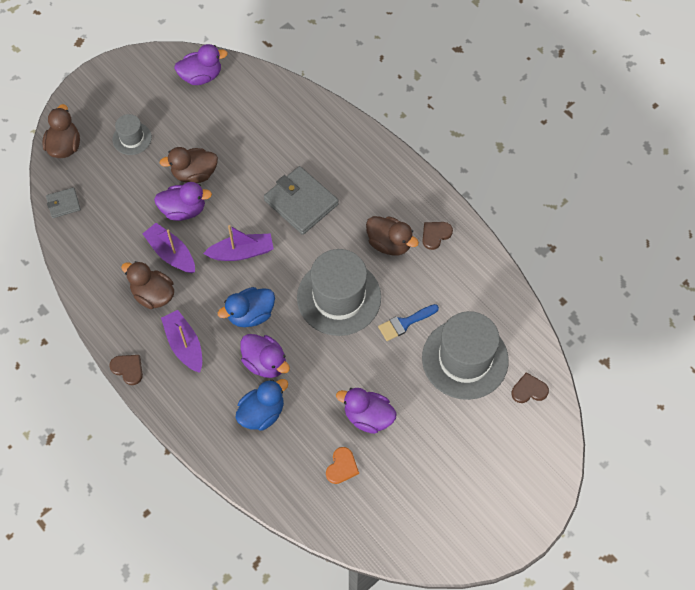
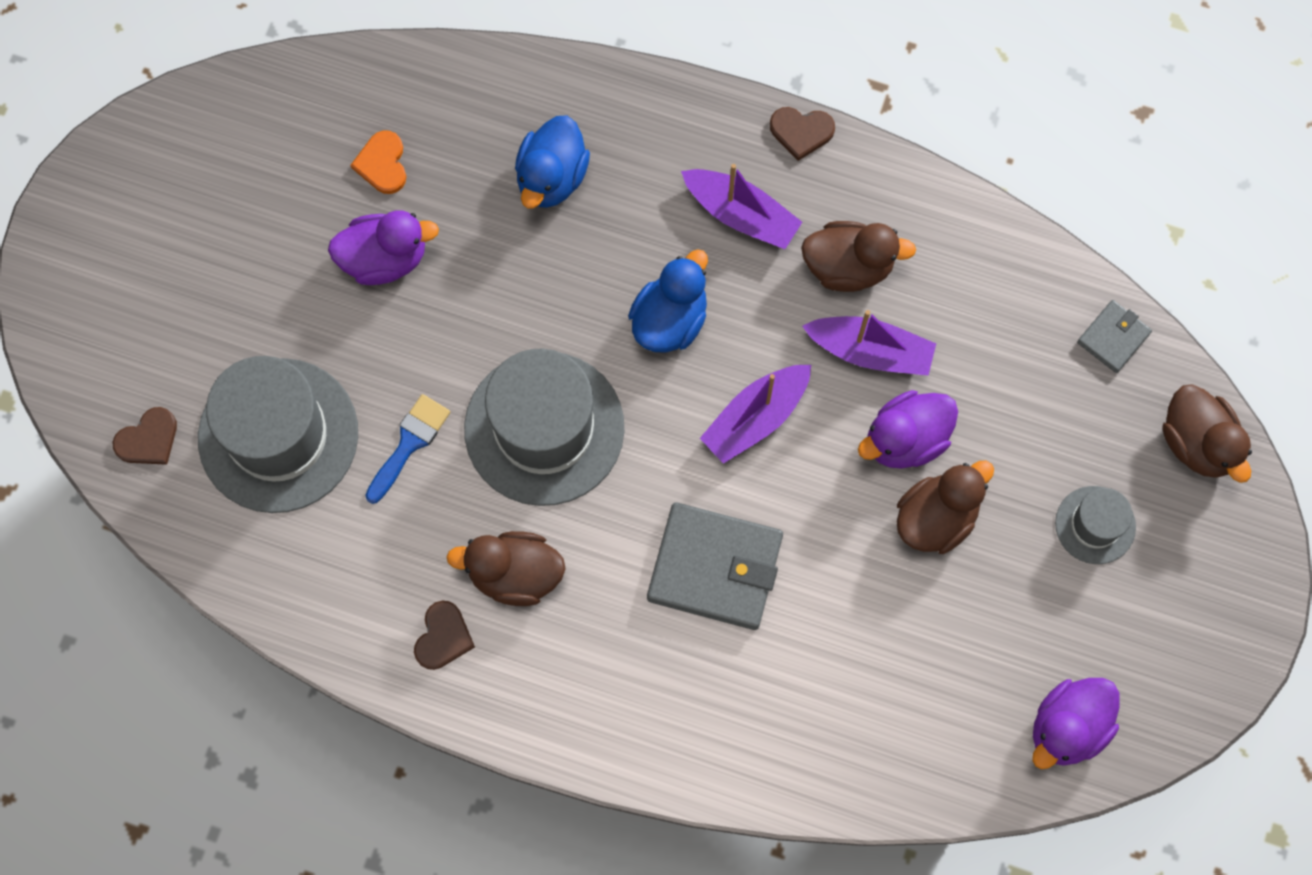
camera: 150 degrees right, 10 degrees up
(265, 363) = (596, 255): purple duck -> none

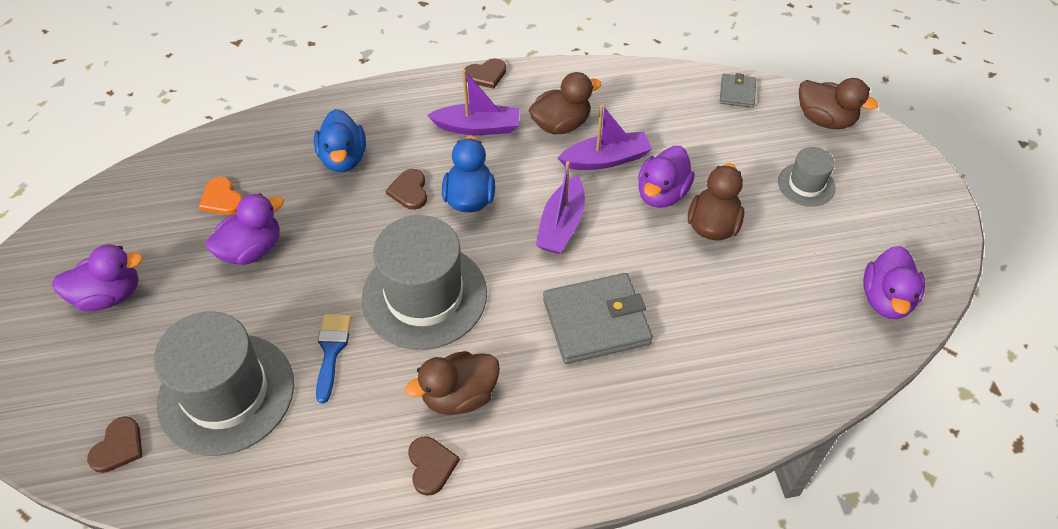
camera: 30 degrees left, 20 degrees down
(207, 238) = (109, 295): none -> purple duck
(604, 270) = (409, 191): none -> brown heart

